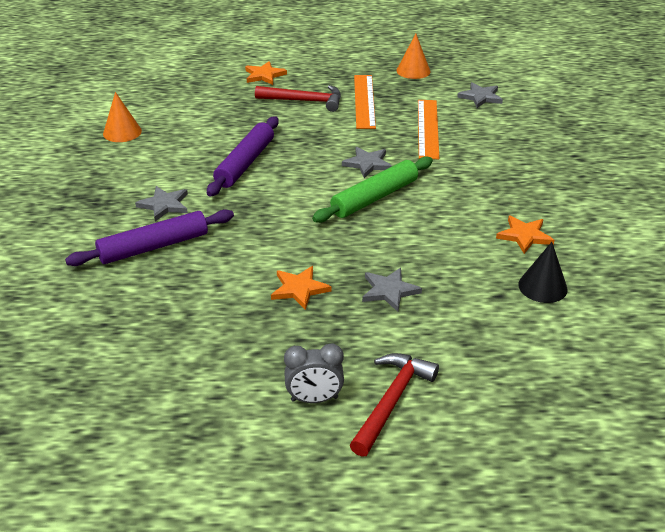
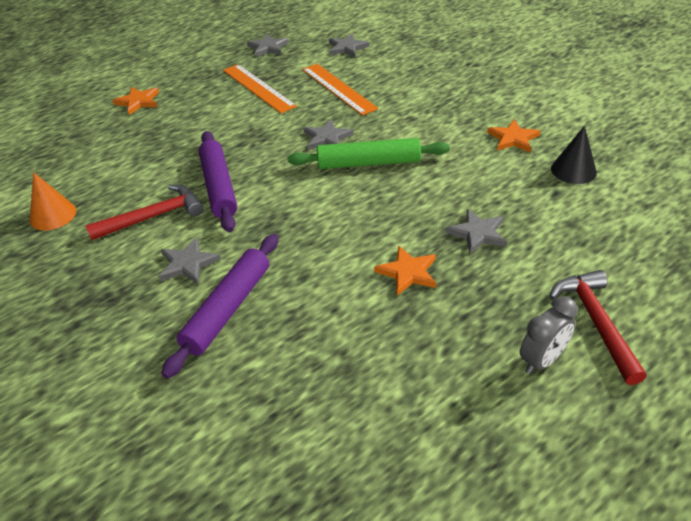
camera: 35 degrees left, 5 degrees up
(304, 101) = (205, 109): red hammer -> red hammer (153, 216)
(374, 197) = (368, 163): green rolling pin -> green rolling pin turned 75 degrees clockwise
(413, 71) = (268, 48): orange cone -> grey star

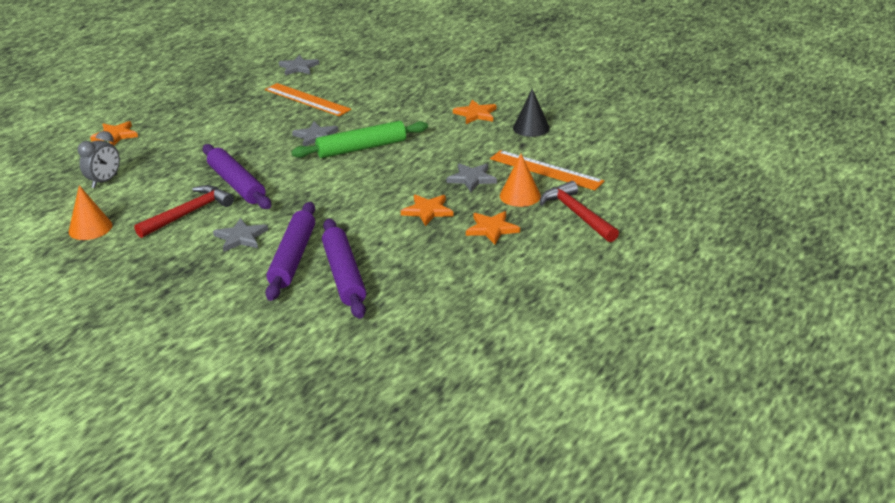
camera: 20 degrees left, 10 degrees down
(258, 88) = (230, 109): orange ruler -> orange ruler (545, 170)
(268, 48) = (220, 77): grey star -> none
(272, 352) = (344, 275): none -> purple rolling pin
(477, 321) = (492, 229): none -> orange star
(529, 273) = (520, 196): none -> orange cone
(542, 360) = (546, 241): grey clock -> grey clock (105, 181)

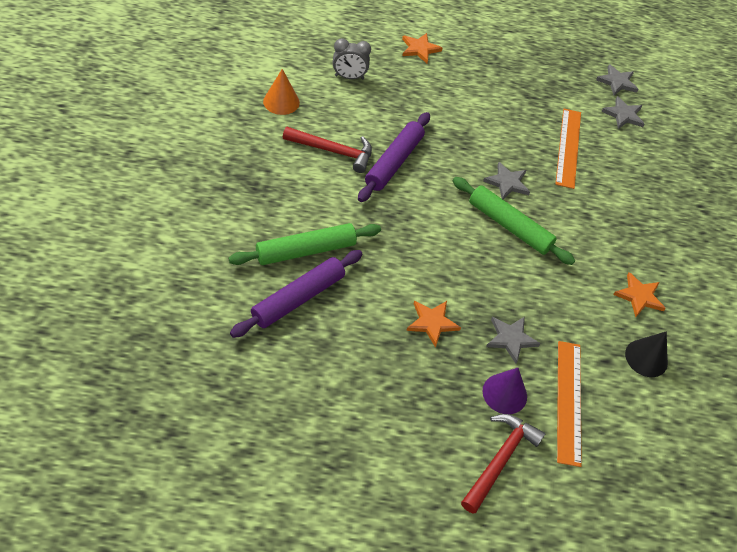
camera: 55 degrees right, 20 degrees up
(241, 237) = (317, 201): grey star -> grey star (617, 82)
(293, 258) = (306, 250): purple rolling pin -> green rolling pin
(492, 229) = (430, 389): orange star -> none
(520, 196) = (504, 393): orange cone -> purple cone

